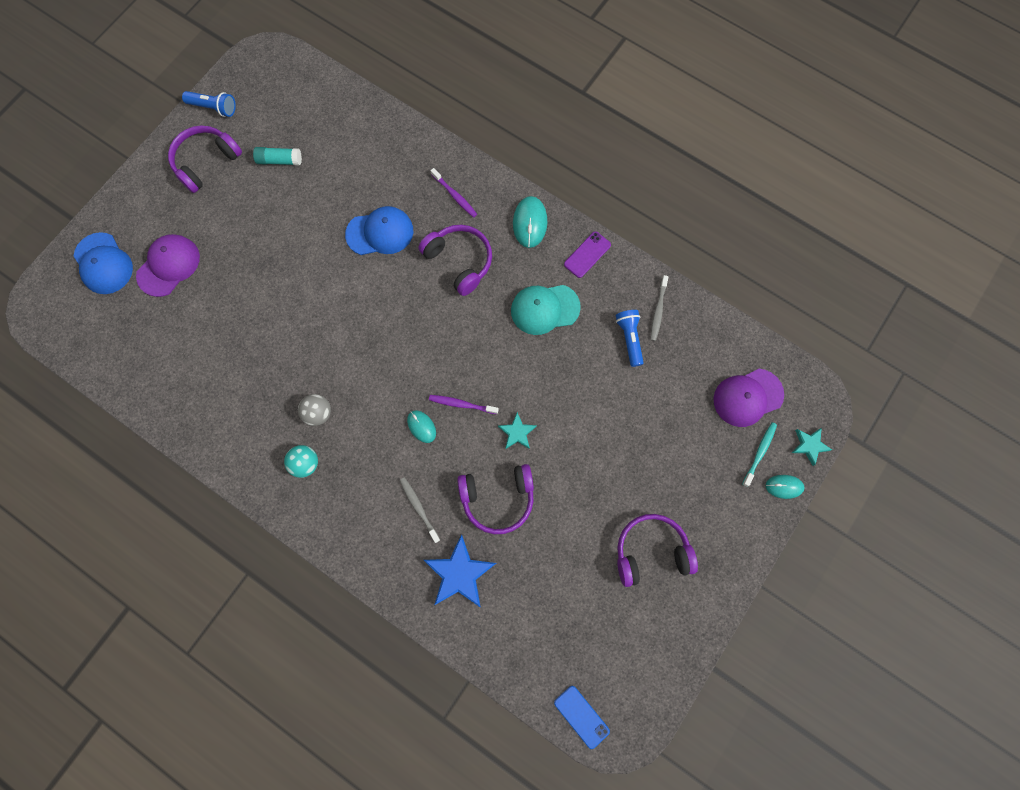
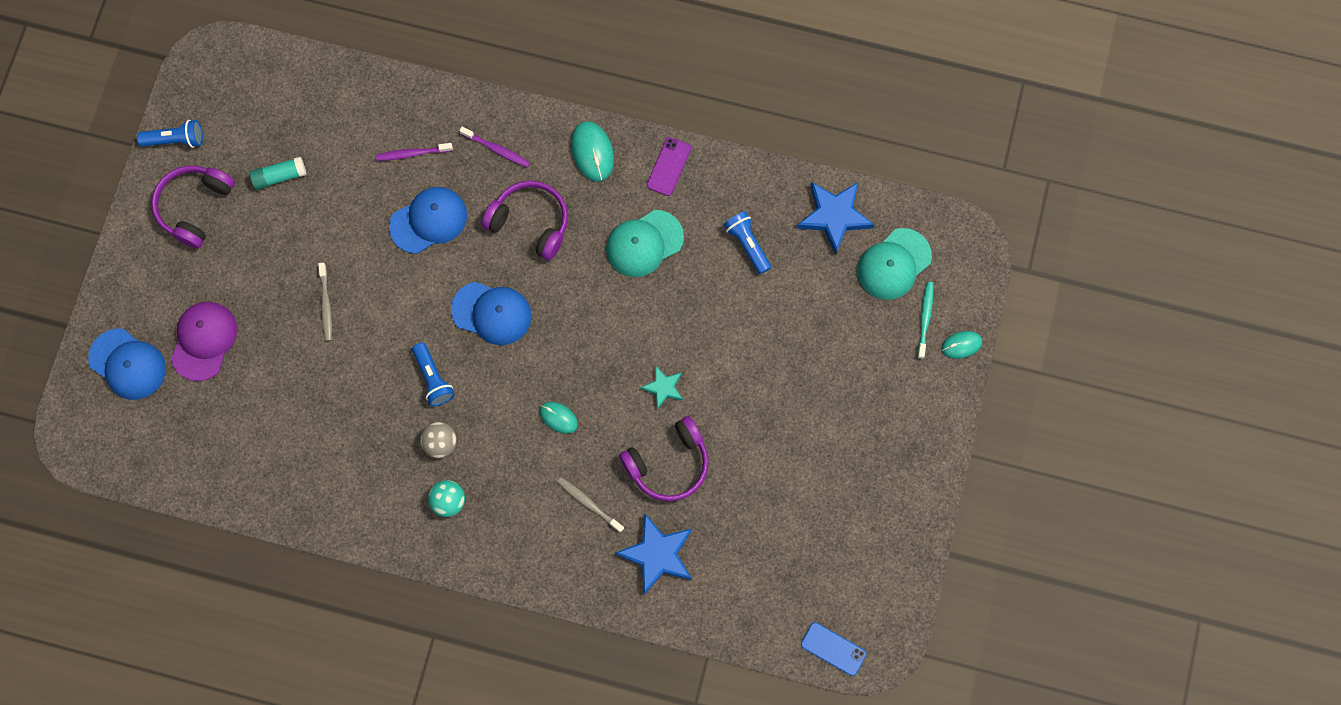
camera: 20 degrees left, 0 degrees up
(333, 358) = (433, 378): none -> blue flashlight
(401, 322) = (492, 313): none -> blue cap
(461, 404) = (593, 378): purple toothbrush -> purple toothbrush (412, 153)
(651, 551) = (846, 460): purple headphones -> none
(658, 311) = (767, 203): grey toothbrush -> grey toothbrush (326, 305)
(710, 340) = (834, 216): none -> blue star
(747, 397) = (894, 264): purple cap -> turquoise cap
(809, 445) = (974, 292): turquoise star -> none

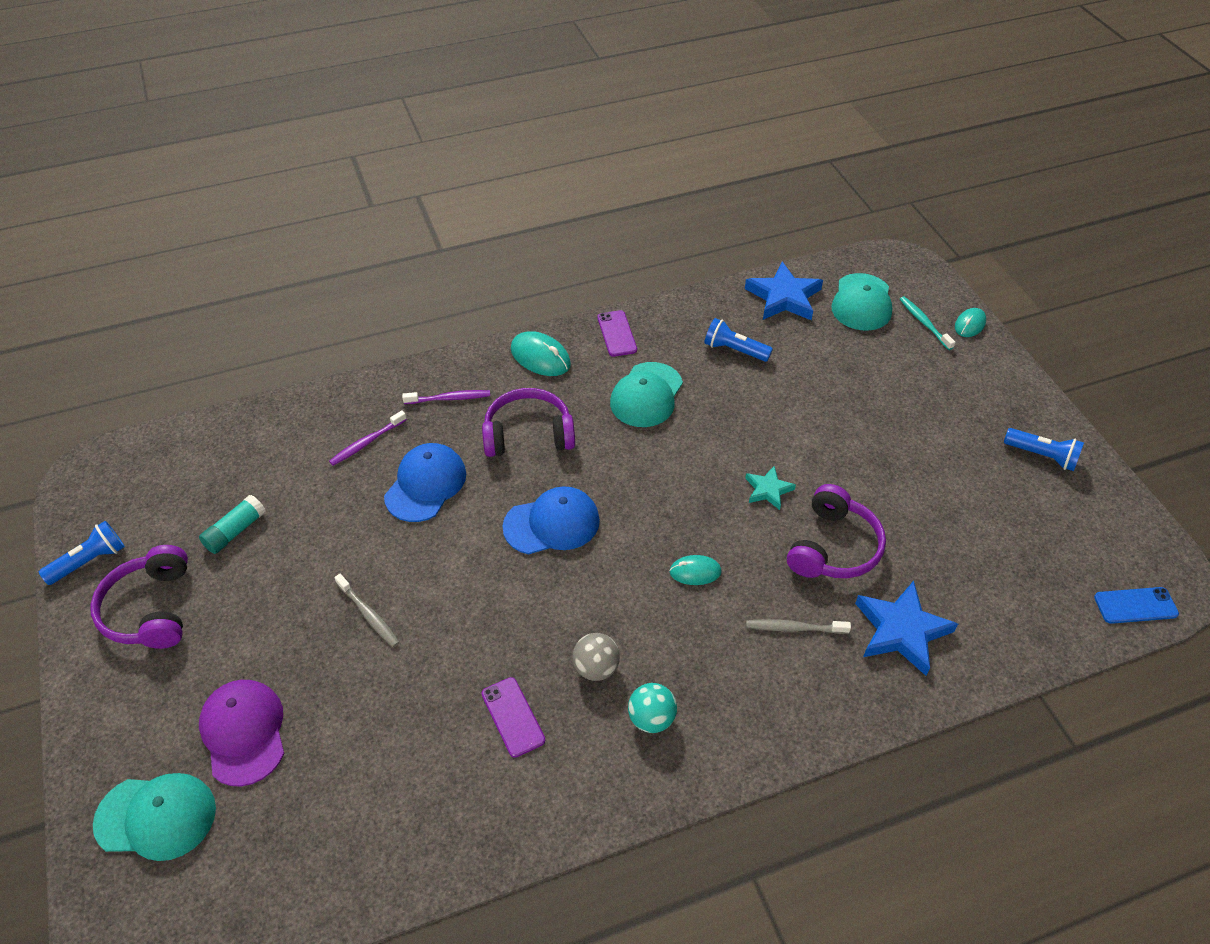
camera: 35 degrees left, 25 degrees down
(128, 364) = (156, 817): blue cap -> turquoise cap
(366, 441) = (513, 717): none -> purple phone
(433, 378) = (538, 613): blue flashlight -> blue flashlight (1042, 456)

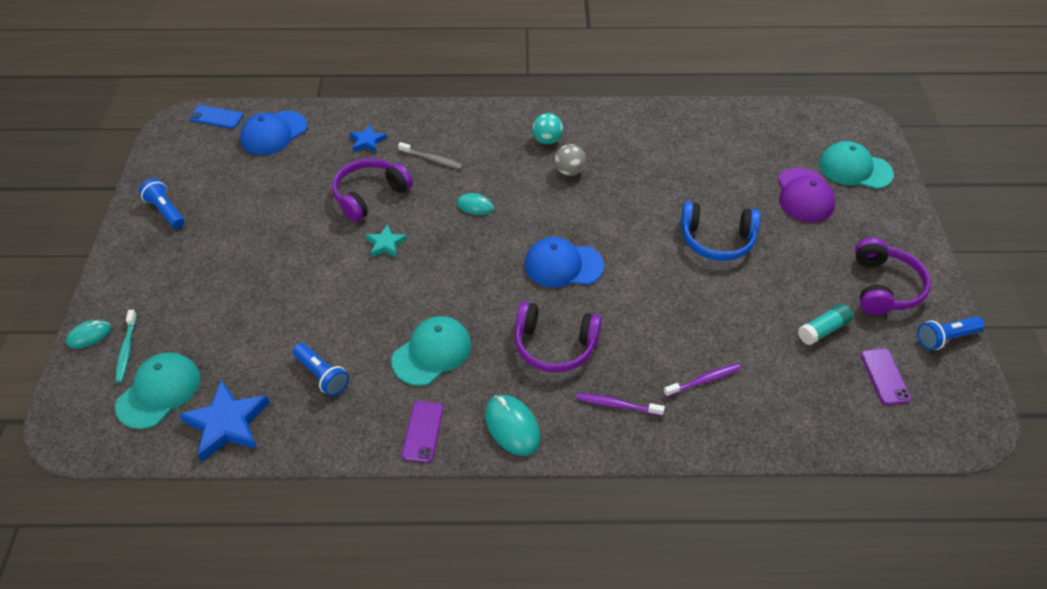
camera: 160 degrees left, 0 degrees up
(368, 615) = (716, 240): grey toothbrush -> blue headphones
(425, 484) = (657, 325): blue cap -> blue cap (273, 133)
(513, 717) = (631, 161): purple phone -> purple phone (885, 376)
(901, 631) = (367, 141): blue star -> blue star, size x0.56

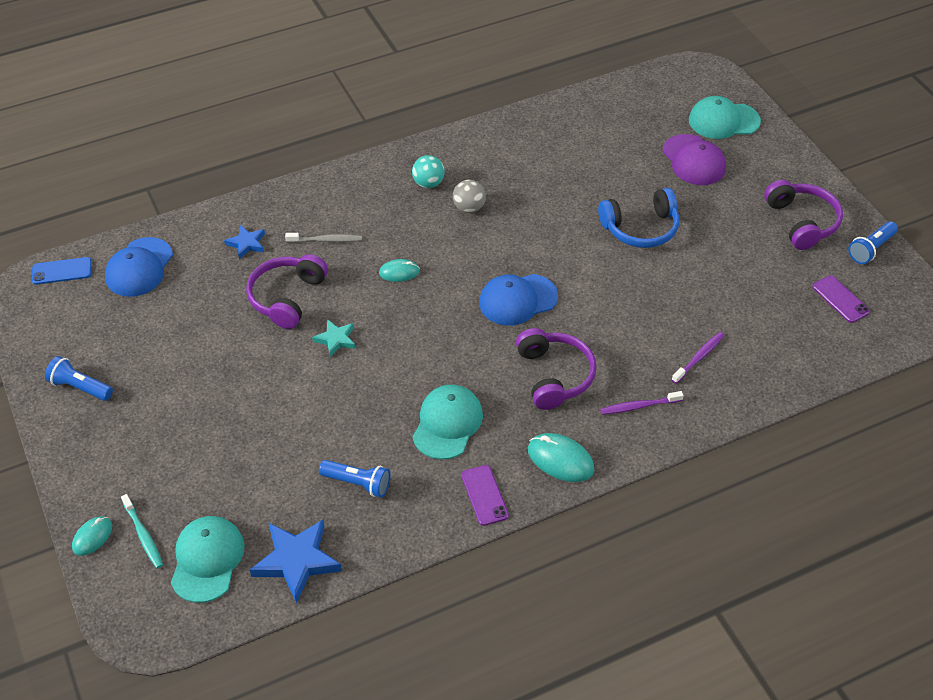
camera: 25 degrees left, 0 degrees up
(554, 345) = (554, 375): purple headphones -> purple headphones turned 90 degrees counterclockwise
(823, 330) = (772, 277): turquoise glue stick -> none

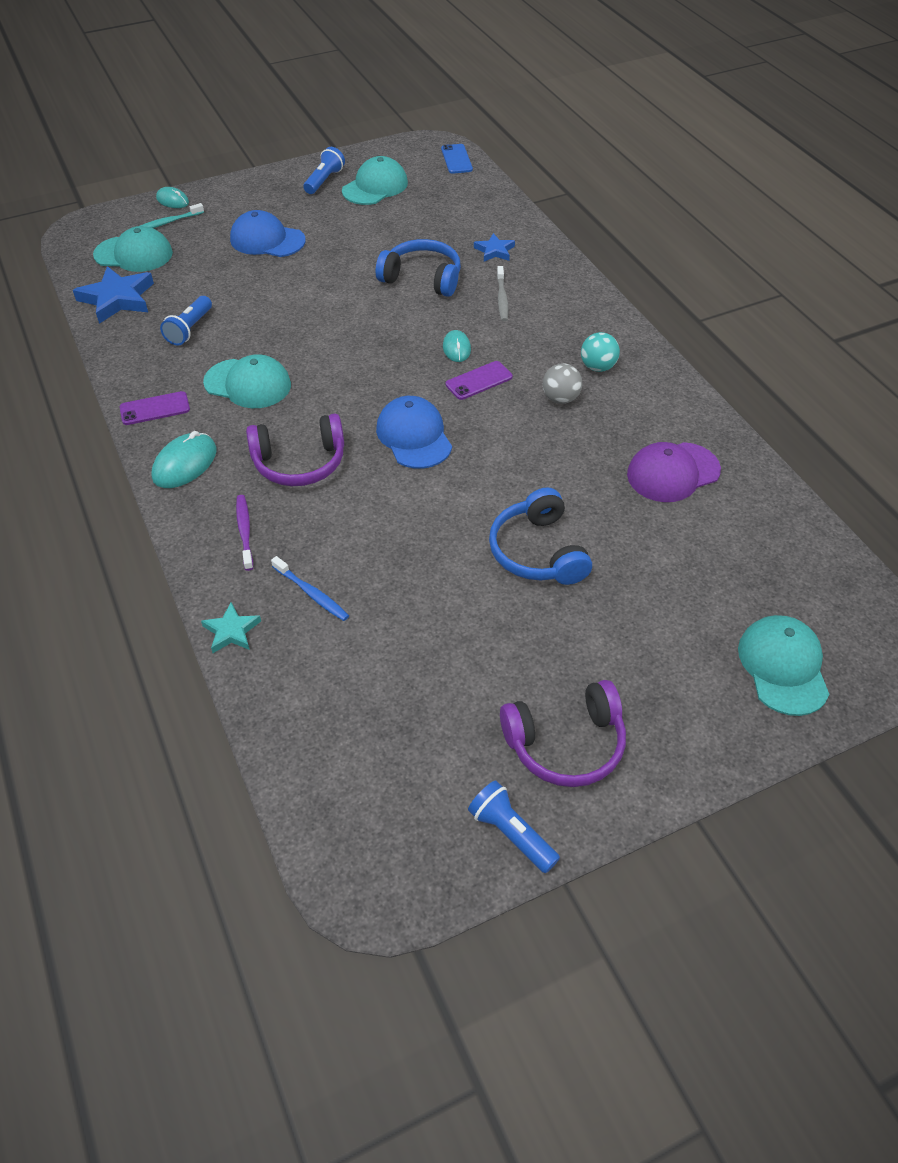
camera: 90 degrees right, 0 degrees up
(104, 340) = (375, 187): none -> turquoise cap
(139, 267) = (461, 196): blue cap -> blue cap (267, 240)
(287, 297) = (422, 278): purple headphones -> blue headphones
(335, 339) = (365, 310): turquoise star -> turquoise star (231, 631)
(693, 160) = (683, 621): purple cap -> purple cap (673, 472)
(699, 357) = (311, 593): purple toothbrush -> blue toothbrush
(840, 299) = (405, 771): purple phone -> purple phone (479, 381)

